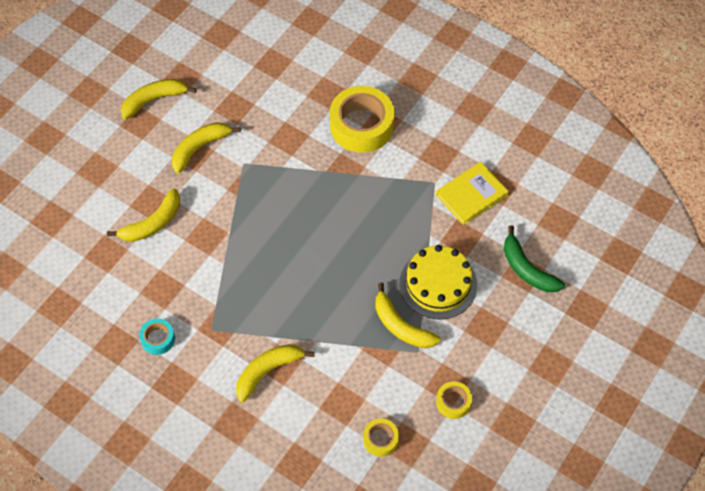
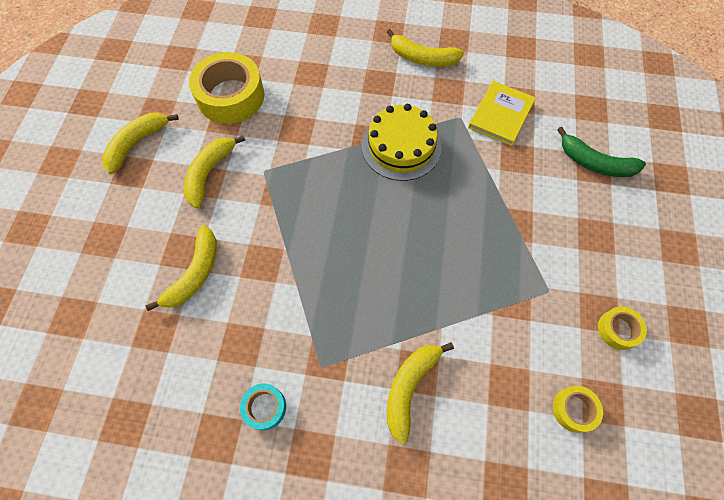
camera: 25 degrees left, 5 degrees up
(361, 125) = (361, 91): yellow tape -> yellow tape (230, 96)
(401, 326) = (516, 271): yellow banana -> yellow banana (422, 58)
(438, 284) = (524, 212): yellow cake -> yellow cake (401, 146)

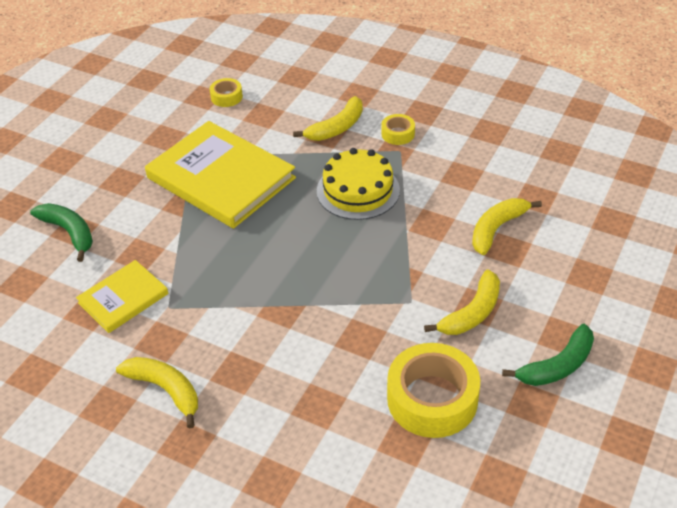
camera: 160 degrees left, 20 degrees down
(136, 143) = (557, 366): yellow banana -> green banana
(264, 407) = (450, 138): turquoise tape -> none
(401, 146) = (251, 292): yellow cake -> yellow cake (358, 190)
(499, 267) = (221, 178): none -> yellow book
(618, 330) = (159, 125): yellow tape -> yellow tape (398, 134)

